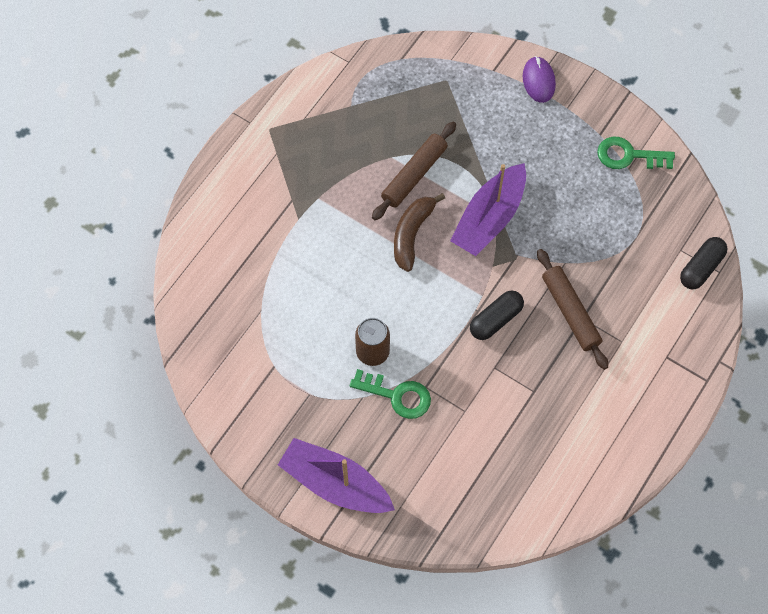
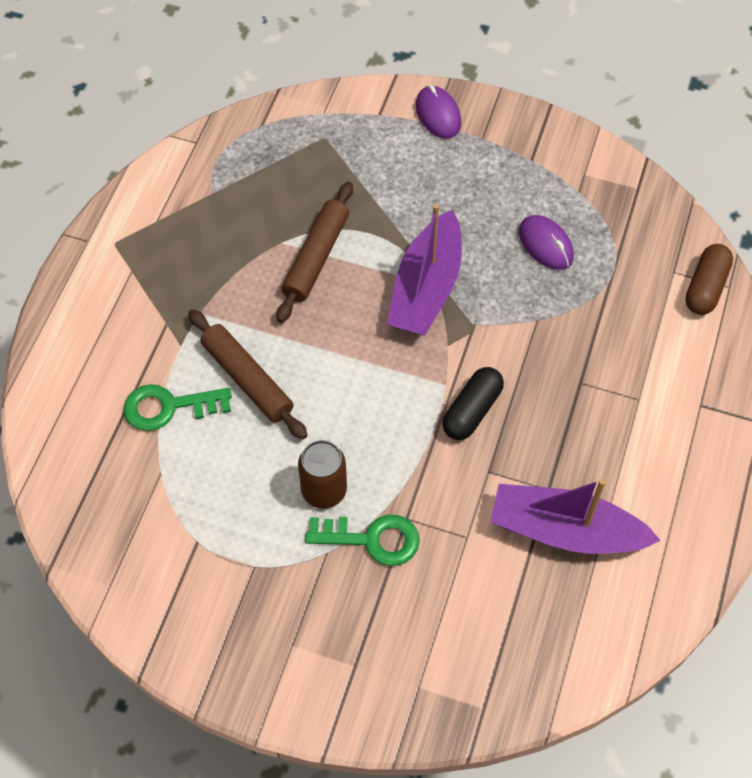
camera: 15 degrees left, 5 degrees down
(335, 483) = (321, 679): purple boat -> purple boat (565, 531)
(412, 234) = (333, 330): brown banana -> none
(570, 312) = (563, 378): brown rolling pin -> brown rolling pin (247, 379)
(589, 205) = (546, 244): none -> purple mouse
(628, 155) = (574, 176): green key -> green key (168, 407)
(701, 268) = (705, 287): black capsule -> brown capsule

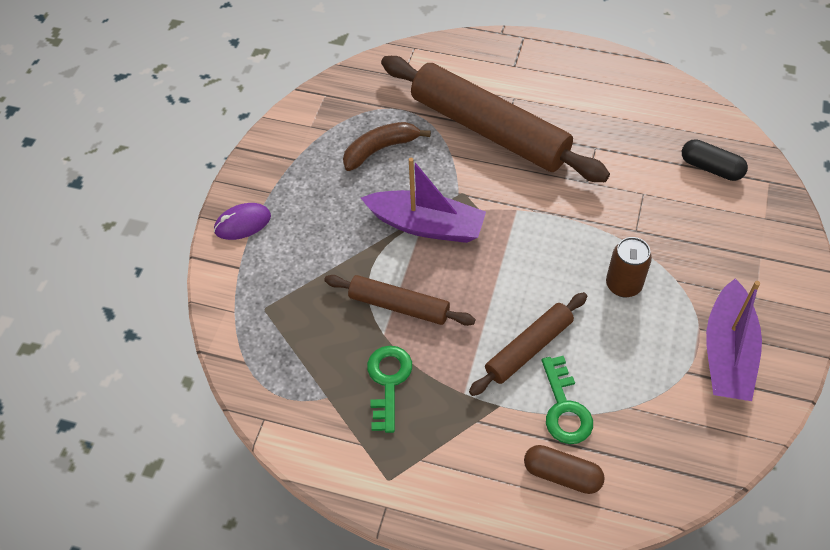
camera: 90 degrees left, 5 degrees down
(372, 539) = (658, 250): green key -> green key (388, 381)
(472, 411) = (537, 192): black capsule -> black capsule (711, 168)
(546, 244) = (380, 149): purple mouse -> brown banana
(565, 531) = (626, 138): purple boat -> purple boat (727, 353)
(579, 364) = (489, 130): none -> brown rolling pin
(705, 287) = (415, 59): brown capsule -> brown capsule (562, 475)

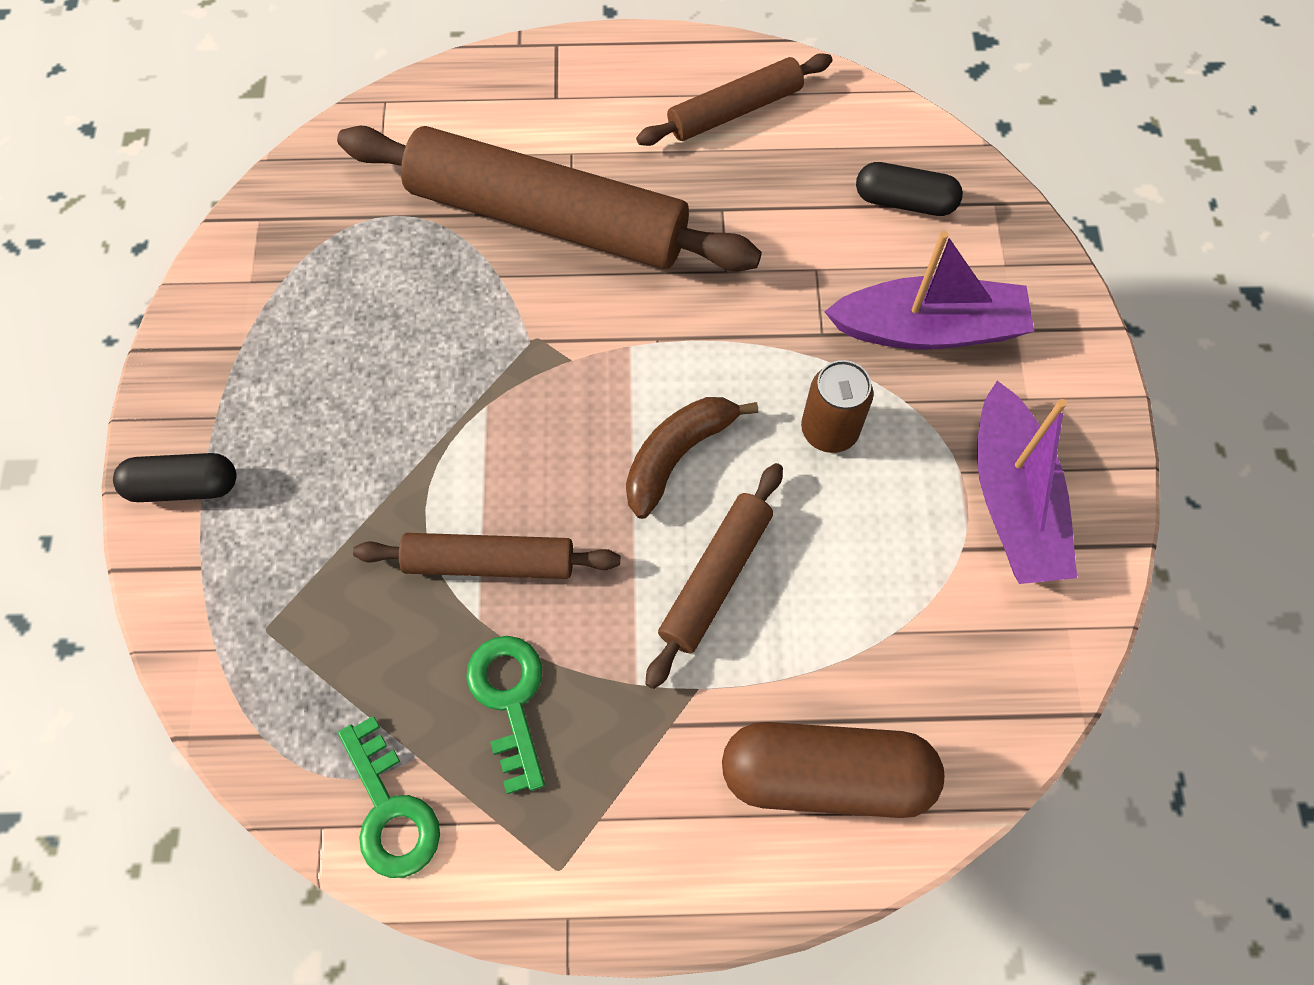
camera: 20 degrees left, 10 degrees up
(242, 223) = (183, 486): purple mouse -> black capsule
(380, 149) = (380, 295): brown banana -> brown banana (677, 455)
(426, 225) = (494, 409): purple boat -> purple boat (928, 329)
(562, 475) = (826, 776): brown capsule -> brown capsule, size x1.65
(565, 408) = (799, 663): green key -> green key (390, 810)
(620, 95) = (735, 111): none -> brown rolling pin

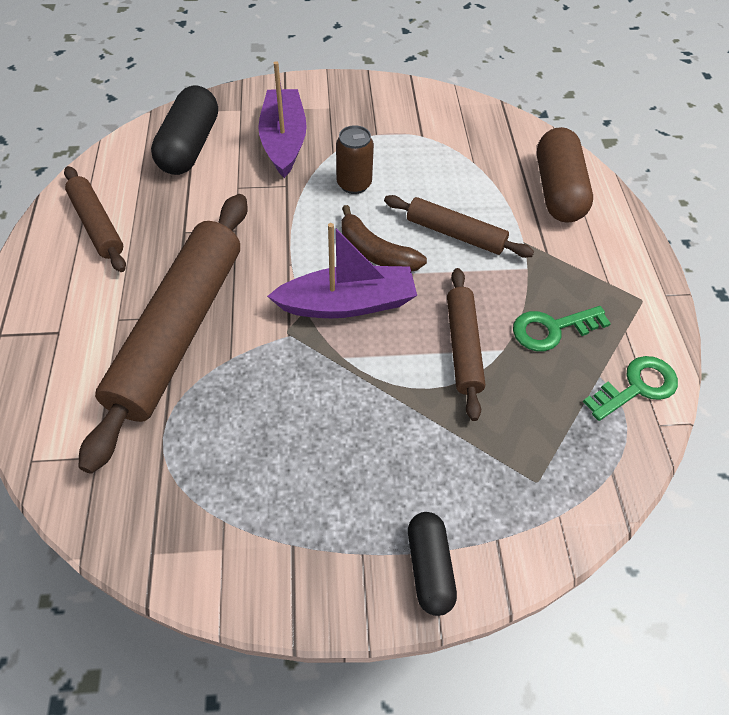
camera: 95 degrees left, 10 degrees down
(904, 201) = (189, 146): black capsule -> black capsule, size x1.65
(1012, 501) = (392, 117): purple boat -> purple boat (347, 303)

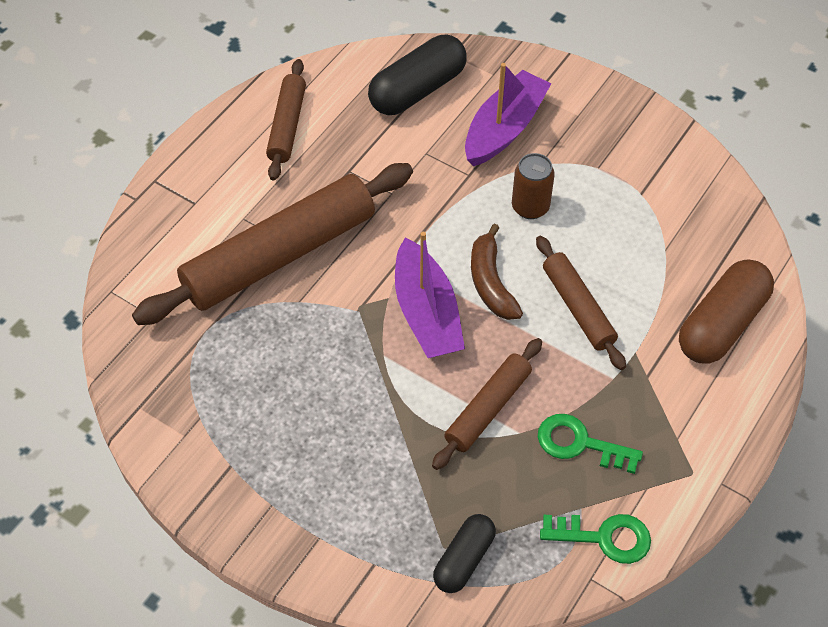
camera: 40 degrees right, 0 degrees up
(347, 303) = (426, 313): purple boat -> purple boat turned 45 degrees clockwise
(429, 567) = (308, 546): black capsule -> black capsule (464, 559)

